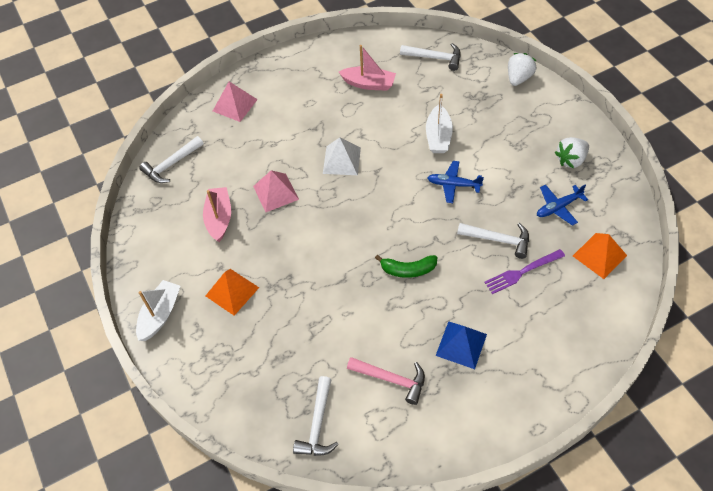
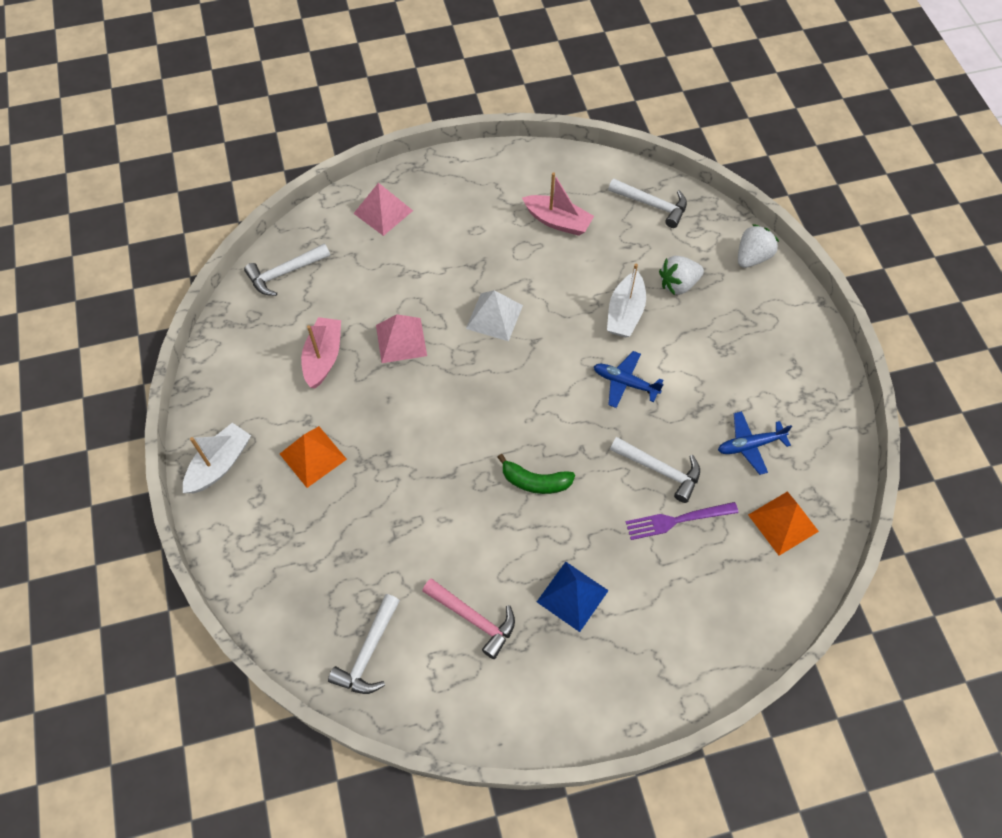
camera: 10 degrees right, 5 degrees up
(571, 160) = (785, 385): white strawberry -> white strawberry (678, 284)

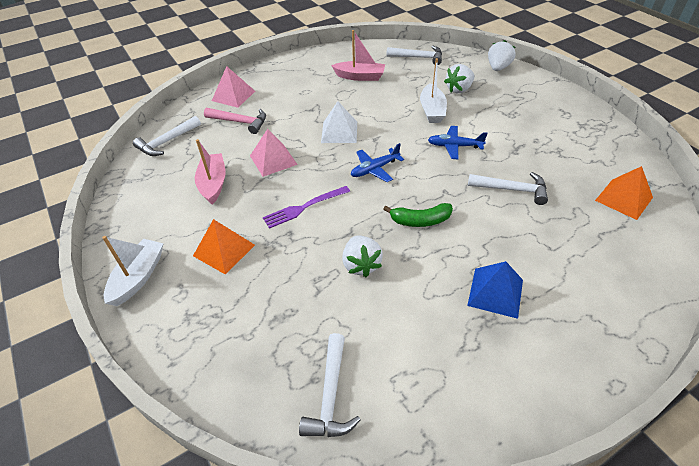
camera: 15 degrees left, 15 degrees down
(448, 519) = (361, 265): none -> white strawberry
(473, 618) = (418, 335): pink hammer -> pink hammer (240, 122)
(676, 520) = (545, 217): purple fork -> purple fork (304, 208)
(749, 445) = (566, 160): blue plane -> blue plane (374, 169)

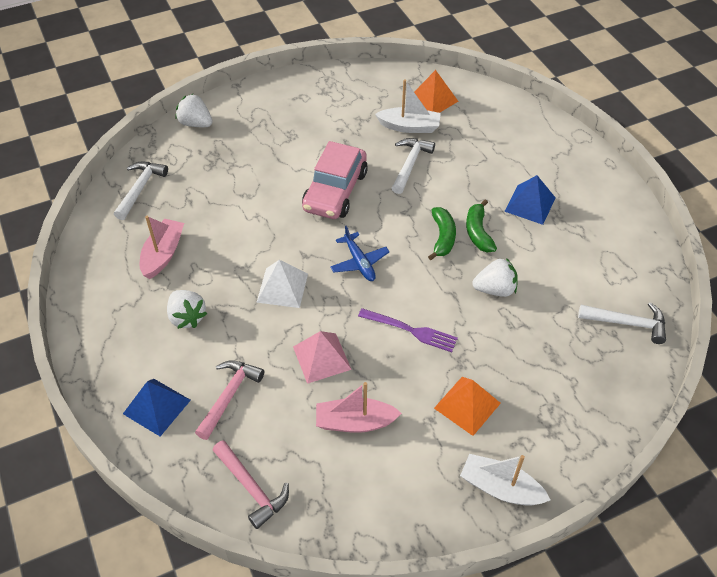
camera: 85 degrees left, 5 degrees up
(167, 142) = (251, 488): white hammer -> pink hammer
(233, 96) = (156, 406): pink pyramid -> blue pyramid
(304, 208) = (411, 330): purple fork -> purple fork turned 45 degrees counterclockwise
(432, 110) = (264, 197): white boat -> white boat (409, 127)
(435, 247) = (478, 232): none -> green banana
(454, 146) = (335, 191): blue plane -> pink car
(459, 89) = (229, 166): white strawberry -> white strawberry (187, 317)

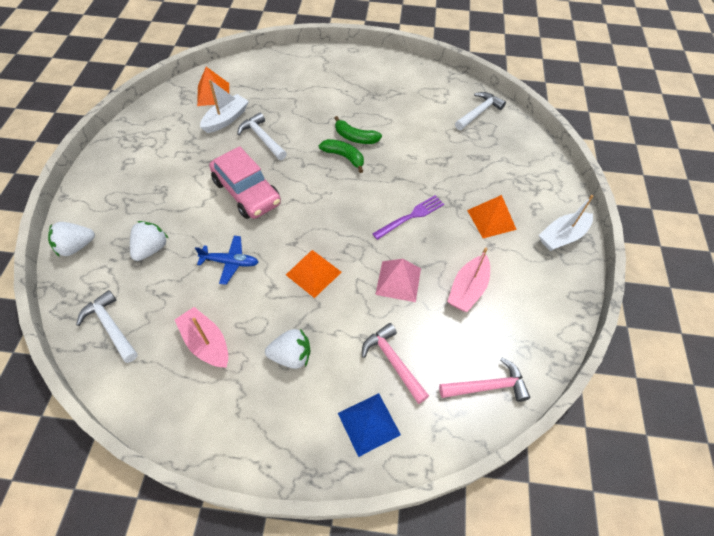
camera: 60 degrees left, 5 degrees up
(282, 287) = (313, 273): white pyramid -> orange pyramid
(359, 262) = (328, 213): blue plane -> blue plane (230, 262)
(495, 289) = (409, 155): white strawberry -> white strawberry (151, 249)
(530, 204) = (353, 101): blue pyramid -> none

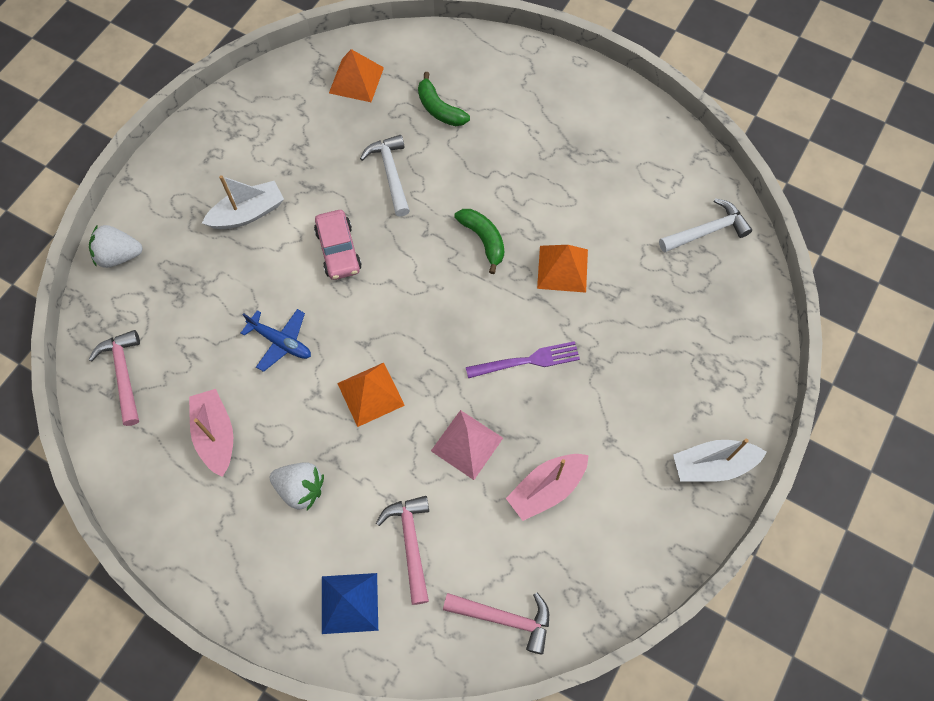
camera: 25 degrees right, 10 degrees up
(111, 326) = (124, 374): white hammer -> pink hammer
(151, 249) = (199, 290): white strawberry -> none
(226, 119) = (357, 127): white boat -> white boat (248, 213)
(247, 192) = (338, 250): pink car -> pink car, size x0.66
(355, 137) = (512, 214): green banana -> green banana (439, 109)
(491, 219) = (630, 404): orange pyramid -> orange pyramid (562, 268)

